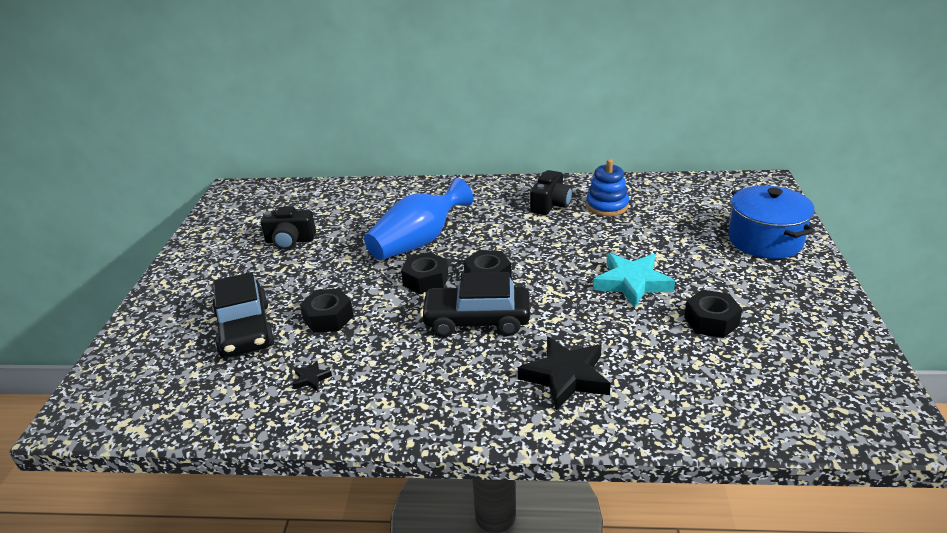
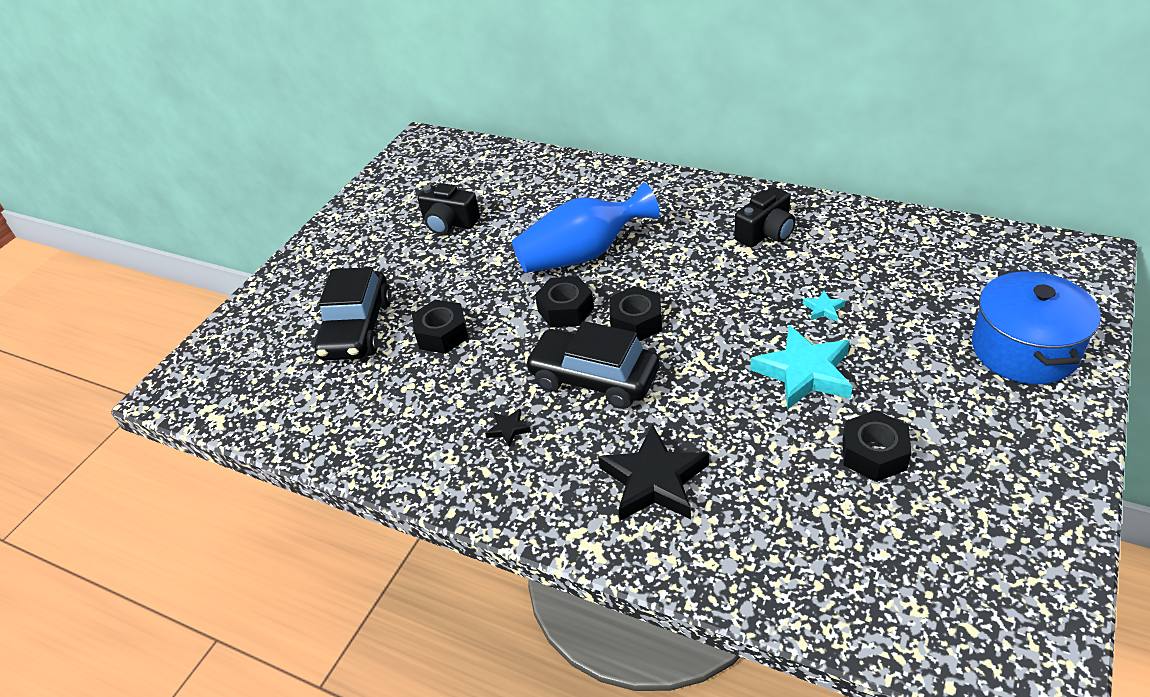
camera: 25 degrees right, 10 degrees up
(311, 378) = (392, 406): black star -> black star (508, 429)
(607, 206) = (837, 249): blue stacking toy -> none
(620, 242) = (823, 309): none -> turquoise star

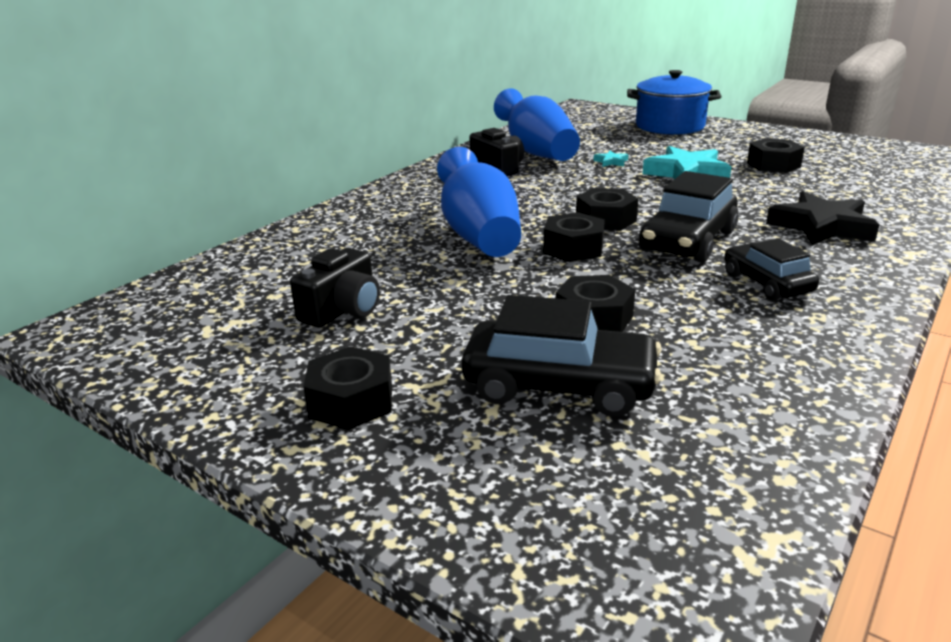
camera: 85 degrees left, 15 degrees down
(346, 255) = (351, 401): none -> black nut
(508, 429) = (766, 283): black star -> black car
(835, 249) = (537, 152): none -> blue vase

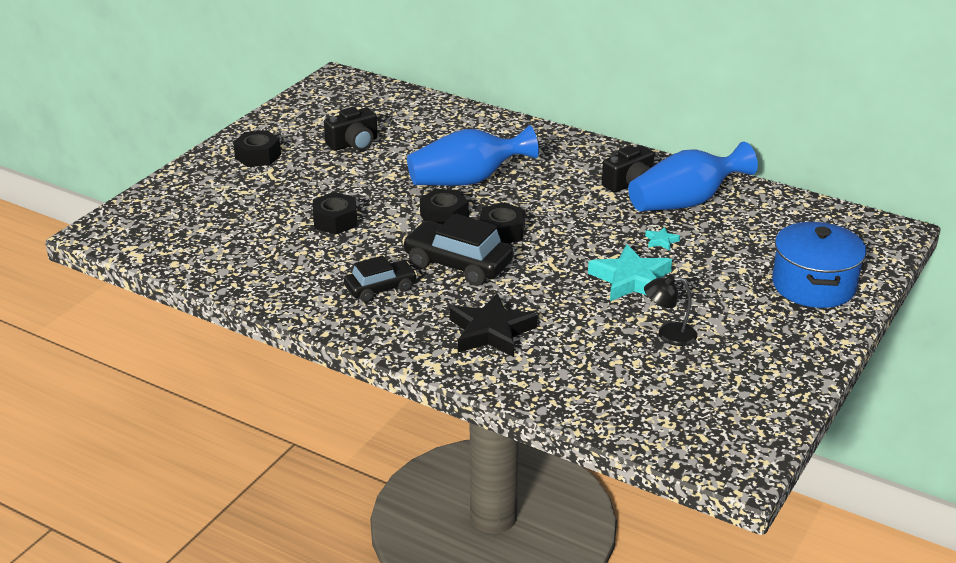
camera: 85 degrees right, 5 degrees up
(342, 310) = (353, 144): black camera -> black camera turned 60 degrees counterclockwise
(559, 385) = (262, 209): black car -> none
(773, 165) = (668, 335): black nut -> black lamp

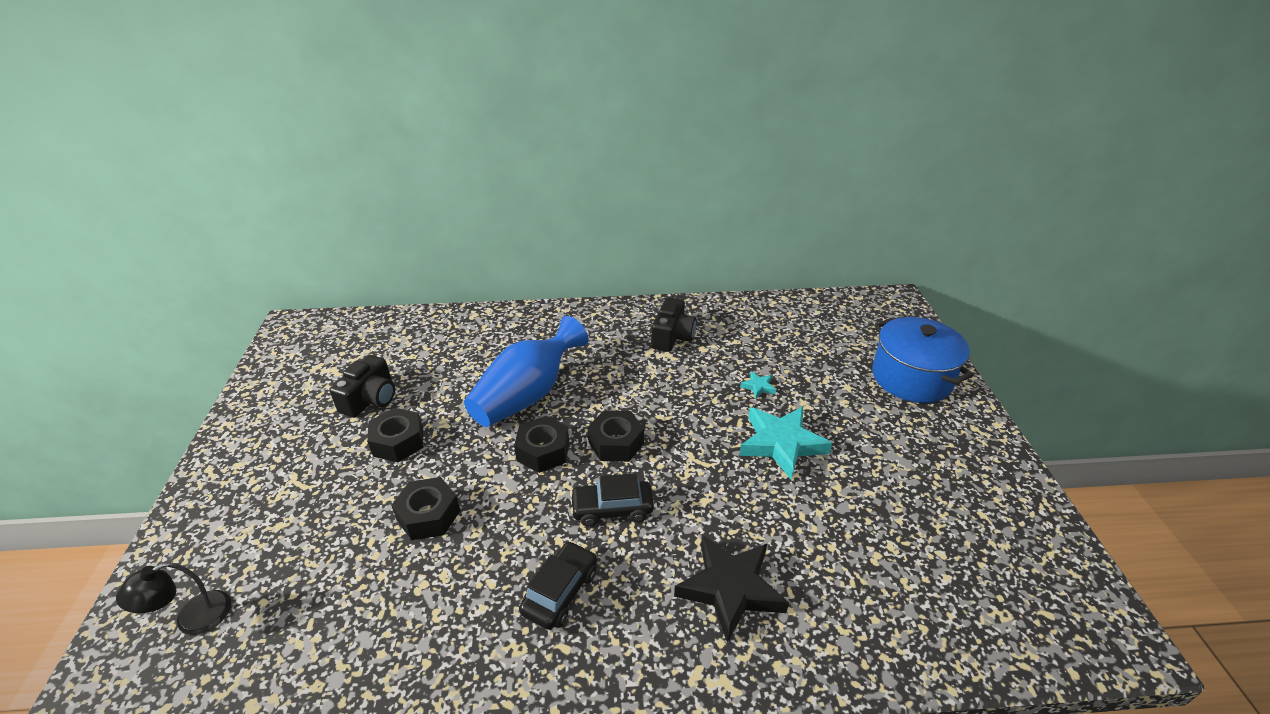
camera: 35 degrees left, 5 degrees up
(258, 156) = (264, 463): black nut -> black nut (398, 442)
(458, 264) = (612, 509): black car -> black car, size x0.64
(668, 335) = (878, 494): black lamp -> black lamp (192, 618)
(685, 202) = (733, 337): blue vase -> none

